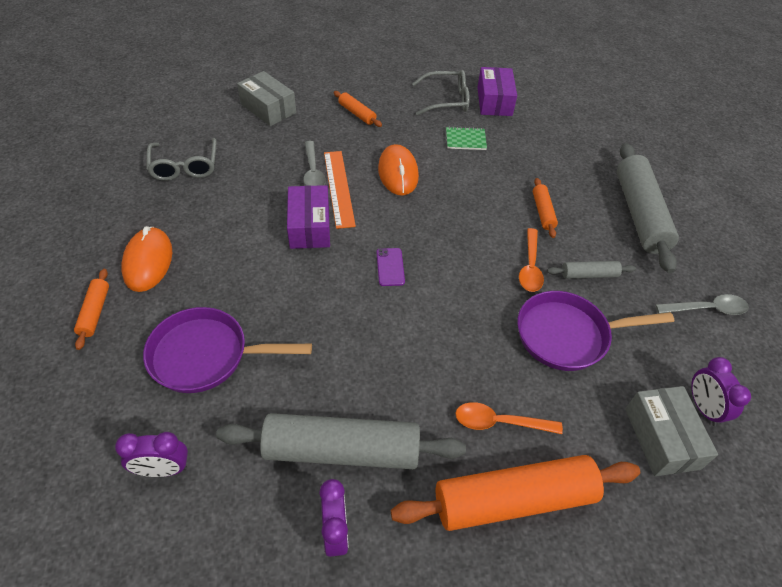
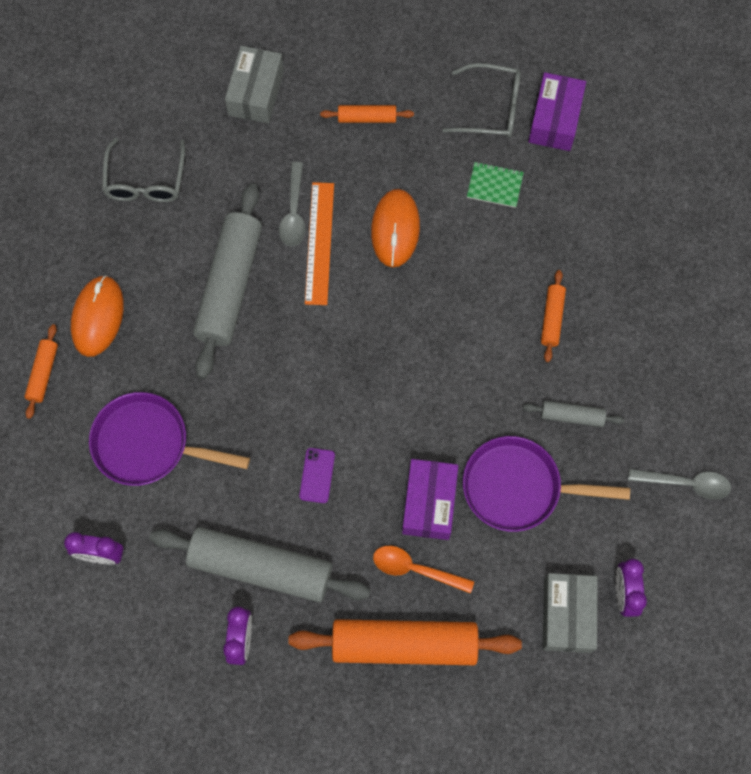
camera: 15 degrees right, 20 degrees up
(268, 108) = (256, 93): grey box -> grey box turned 45 degrees clockwise
(309, 227) = (276, 296): purple box -> purple box (429, 503)
(357, 114) = (367, 118): orange rolling pin -> orange rolling pin turned 60 degrees counterclockwise
(390, 267) = (353, 368): purple phone -> purple phone (317, 475)
(530, 267) = (509, 394): orange spoon -> none
(640, 214) = (669, 341): grey rolling pin -> grey rolling pin (230, 286)

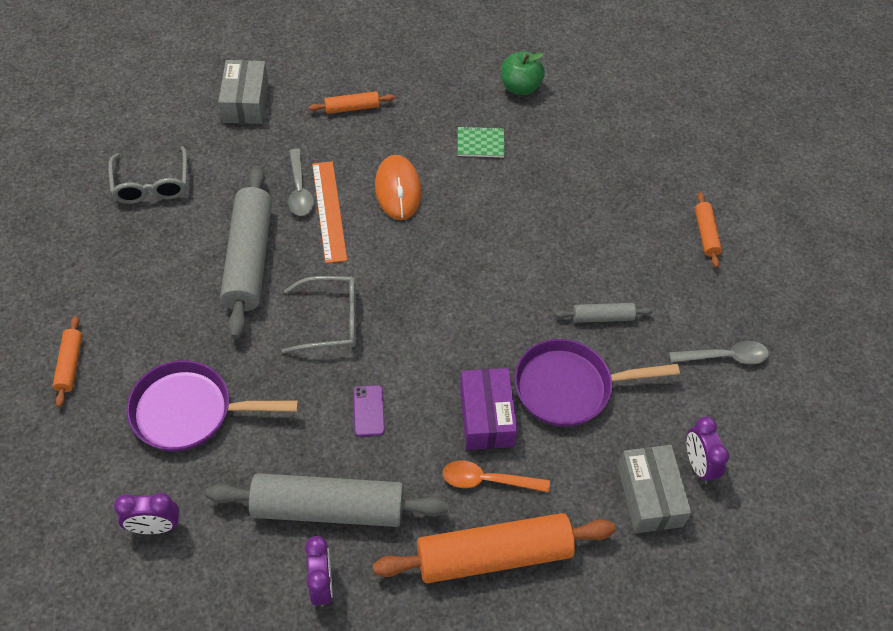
camera: 15 degrees left, 15 degrees down
(97, 317) = (120, 305): orange mouse -> none
(491, 108) = (462, 86): grey glasses -> grey glasses (331, 321)
(552, 318) = (561, 240): orange rolling pin -> orange rolling pin (706, 234)
(555, 120) = (520, 87): purple box -> green apple

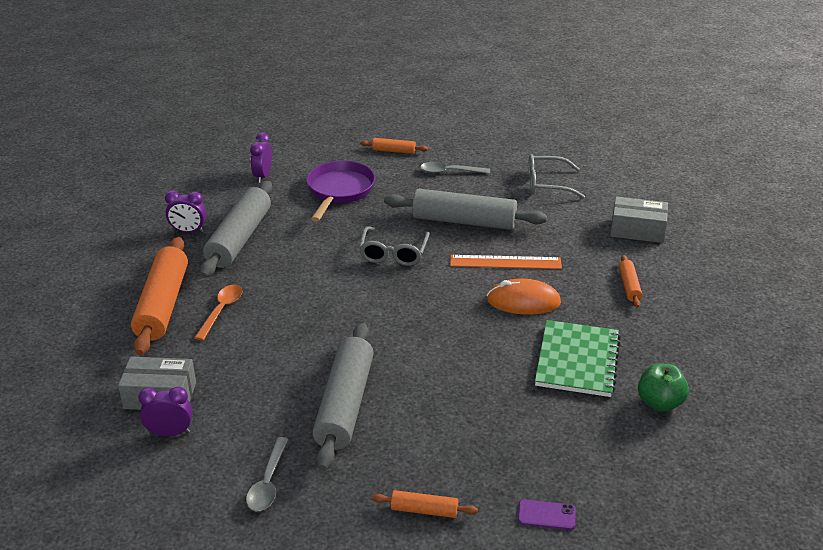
camera: 105 degrees right, 20 degrees down
(299, 190) = (531, 249): grey spoon -> grey spoon (449, 172)
(368, 411) = (306, 262): purple phone -> purple phone (546, 515)
(480, 143) = (577, 360): green notebook -> green notebook, size x1.99
(486, 417) = (275, 318): purple box -> none
(569, 387) = (281, 369): purple pan -> none
(602, 317) = (344, 404): grey rolling pin -> grey rolling pin, size x2.16

